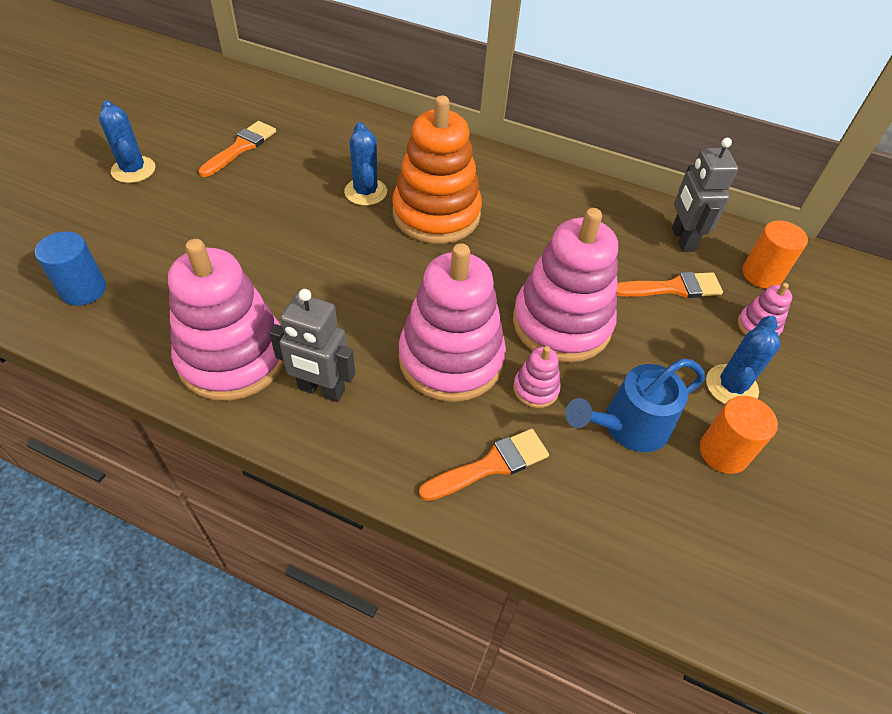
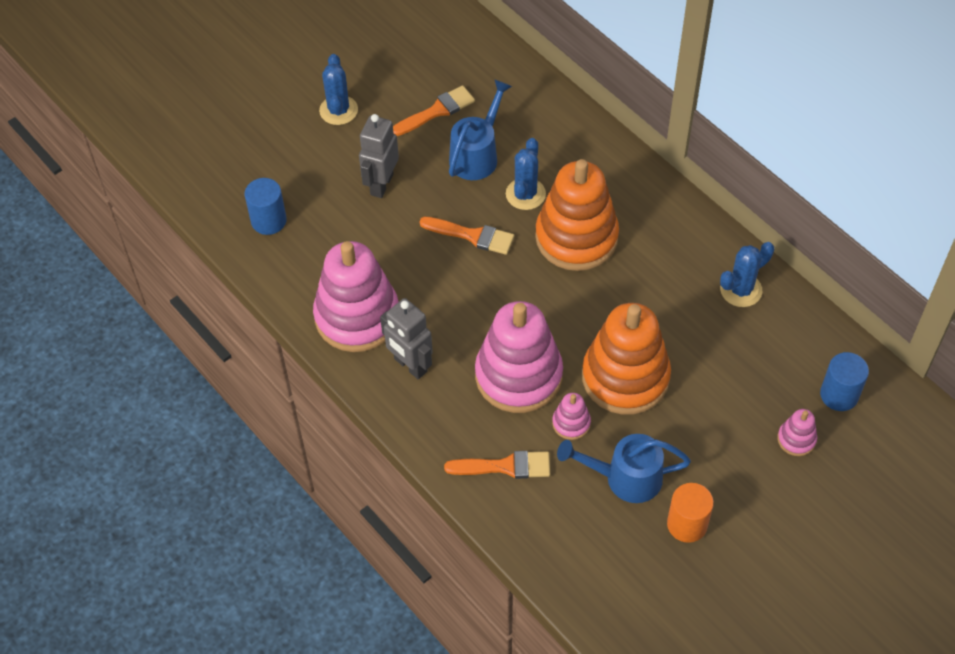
camera: 30 degrees right, 5 degrees up
(300, 172) = (477, 154): none -> blue watering can
(561, 323) = (625, 377): pink stacking toy -> orange stacking toy
(673, 288) = (745, 379): orange brush -> orange brush (472, 236)
(682, 239) = (789, 336): grey robot -> grey robot (381, 184)
(731, 386) = (732, 479): blue cactus -> blue cactus (741, 290)
(762, 274) = (839, 395): orange cylinder -> blue cylinder

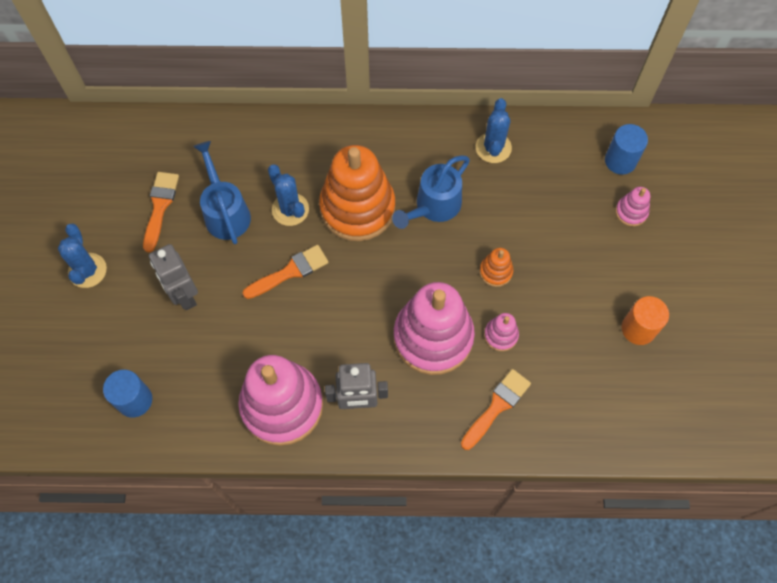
camera: 50 degrees left, 10 degrees up
(338, 110) = (87, 270): blue cactus -> blue cactus turned 45 degrees clockwise
(624, 478) = (571, 337): blue watering can -> blue watering can (433, 207)
(625, 377) = (495, 271): orange stacking toy -> orange stacking toy, size x0.43

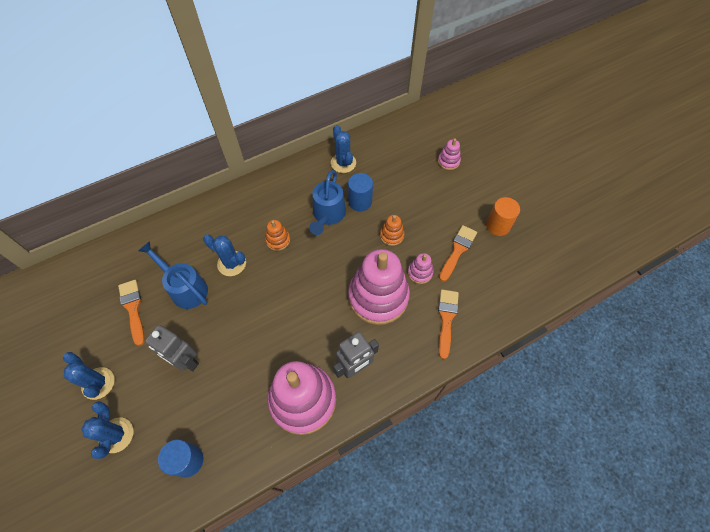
camera: 30 degrees left, 5 degrees down
(80, 334) = (116, 435): none -> blue cactus
(290, 272) = (255, 304): orange brush -> orange brush (457, 250)
(357, 208) = (278, 240): orange stacking toy -> orange stacking toy, size x0.43
(620, 161) = (423, 136): blue cylinder -> blue cylinder (360, 202)

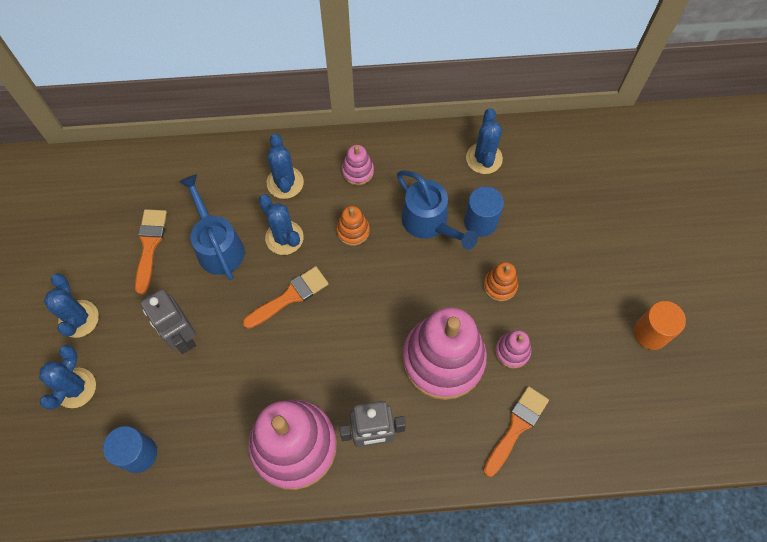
camera: 25 degrees right, 5 degrees up
(216, 228) = (285, 182): none -> blue cactus
(327, 215) = (430, 224): blue watering can -> blue watering can turned 75 degrees counterclockwise
(448, 161) = (629, 213): pink stacking toy -> pink stacking toy (358, 171)
(457, 250) = (577, 343): orange brush -> orange brush (290, 296)

